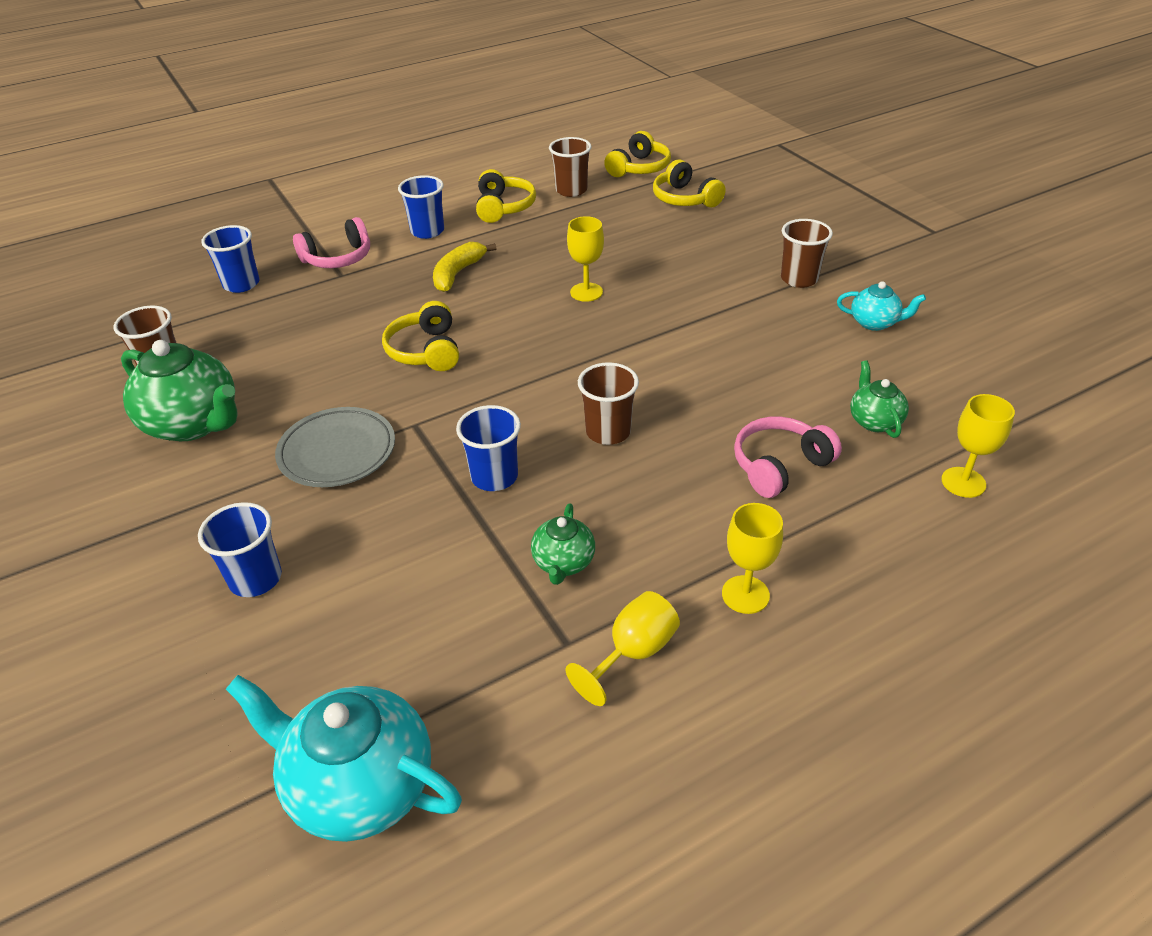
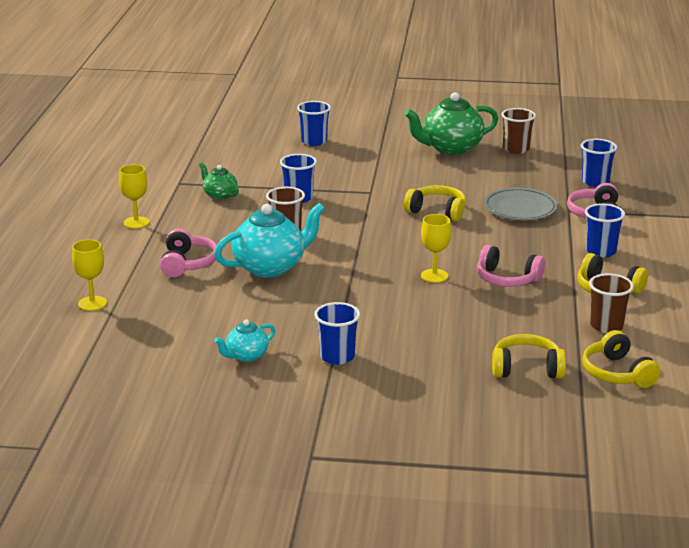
camera: 125 degrees right, 15 degrees down
(337, 452) = (376, 171): grey plate -> grey plate (520, 208)
(359, 785) = (185, 138): turquoise teapot -> turquoise teapot (270, 267)
(457, 273) = (520, 244): yellow banana -> none
(544, 255) = (507, 279): none -> pink headphones
(633, 653) = (152, 192): yellow goblet -> none
(799, 279) = (337, 356): brown cup -> blue cup
(874, 421) = (170, 305): green teapot -> none

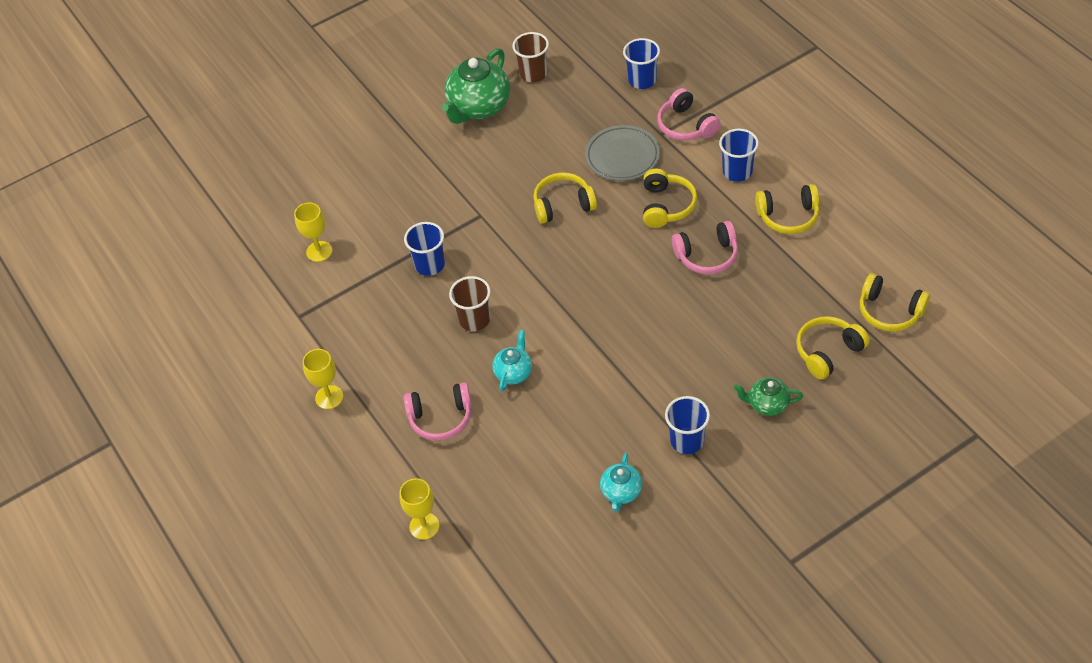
camera: 35 degrees left, 25 degrees up
(187, 263) = (441, 418): pink headphones -> pink headphones turned 120 degrees clockwise
(219, 195) = (356, 308): green teapot -> green teapot (767, 404)
(270, 267) = (513, 372): turquoise teapot -> turquoise teapot, size x0.53
(314, 141) = (349, 175): blue cup -> none
(434, 276) = (650, 291): yellow goblet -> yellow goblet (319, 251)
(515, 243) = (666, 206): none -> yellow headphones
(606, 326) = (830, 261): brown cup -> none

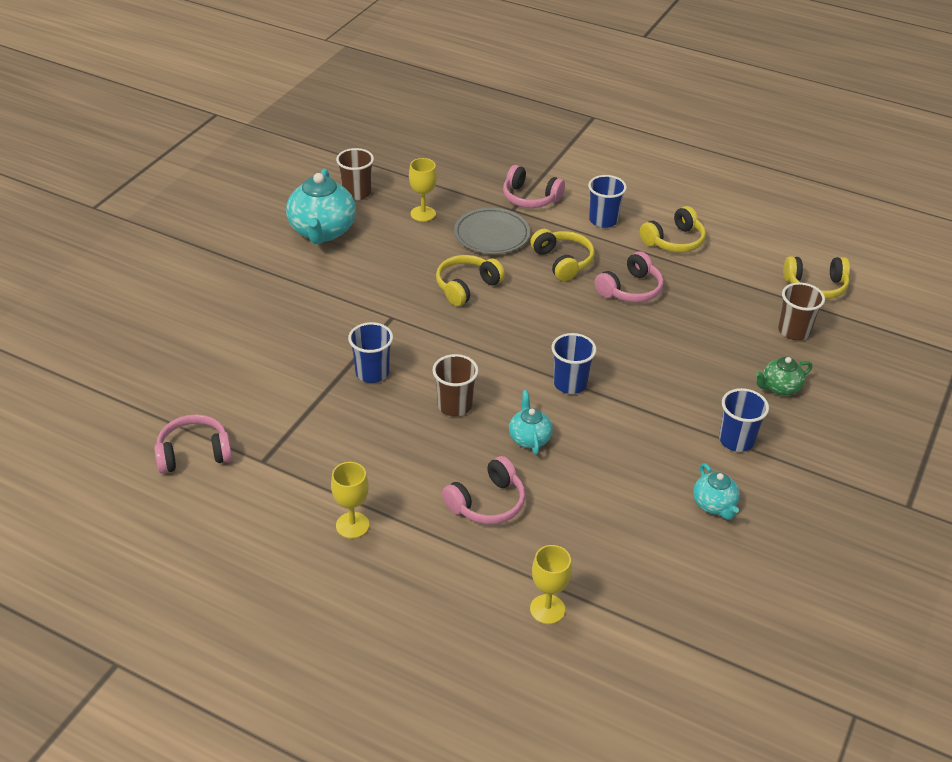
camera: 35 degrees left, 10 degrees down
(254, 291) = (194, 453): none -> pink headphones
(319, 251) = (243, 396): yellow goblet -> yellow goblet (423, 214)
(478, 107) = (322, 231): green teapot -> turquoise teapot
(642, 80) = (463, 174): blue cup -> blue cup (570, 384)
(828, 352) = (794, 331): yellow headphones -> brown cup

